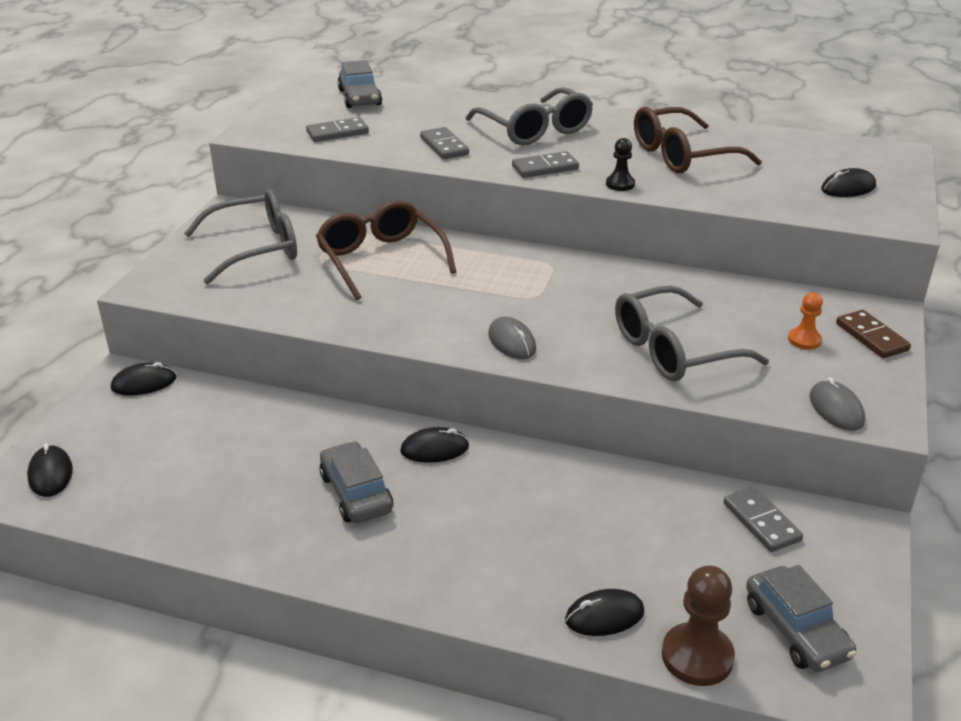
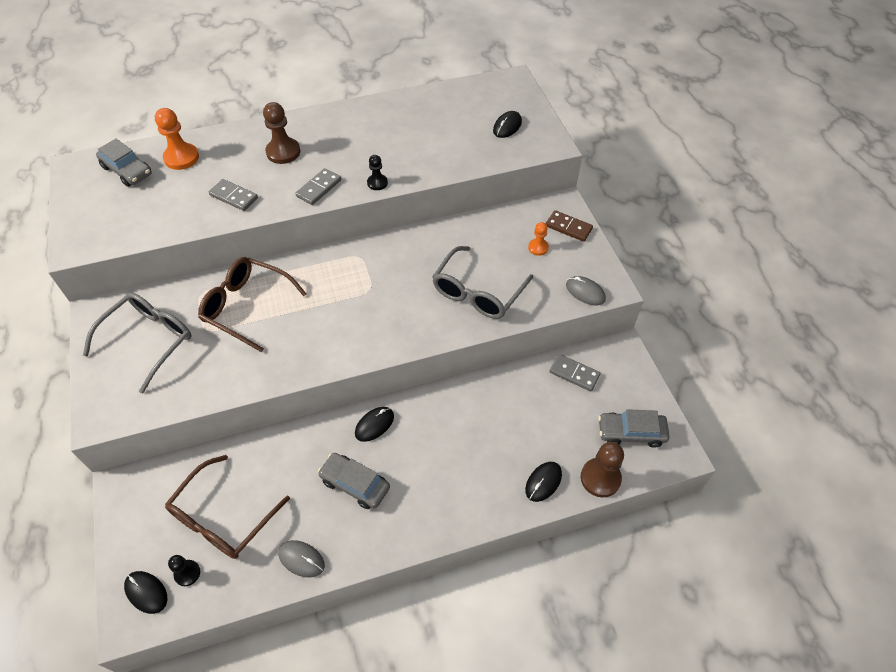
camera: 35 degrees left, 20 degrees up
(103, 479) = (187, 573): none -> black pawn
(144, 383) = (143, 483): black mouse -> none
(337, 132) = (143, 217): grey domino -> none
(423, 104) = (181, 158): none -> orange pawn
(512, 342) = (384, 335): grey mouse -> grey mouse (301, 559)
(535, 130) = (283, 152): grey glasses -> brown pawn
(682, 155) = (394, 137): brown glasses -> brown glasses (222, 518)
(796, 630) = (631, 433): grey car -> grey car turned 150 degrees clockwise

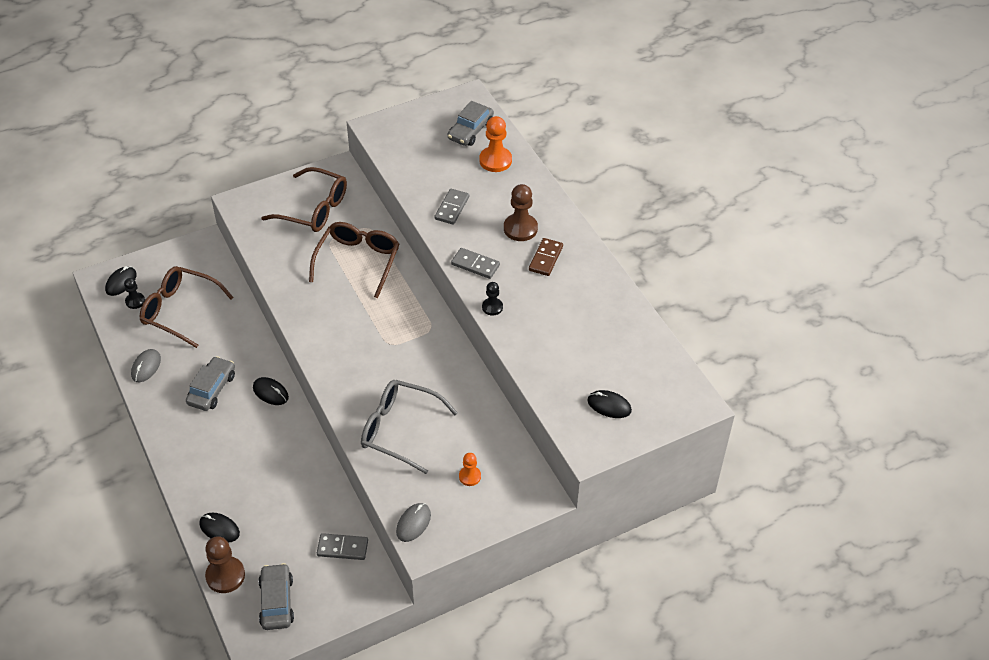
camera: 80 degrees right, 5 degrees down
(149, 340) = (314, 209): grey glasses -> brown glasses
(568, 227) = (506, 503): brown domino -> brown domino (546, 258)
(574, 374) = (342, 548): grey domino -> grey domino turned 75 degrees clockwise

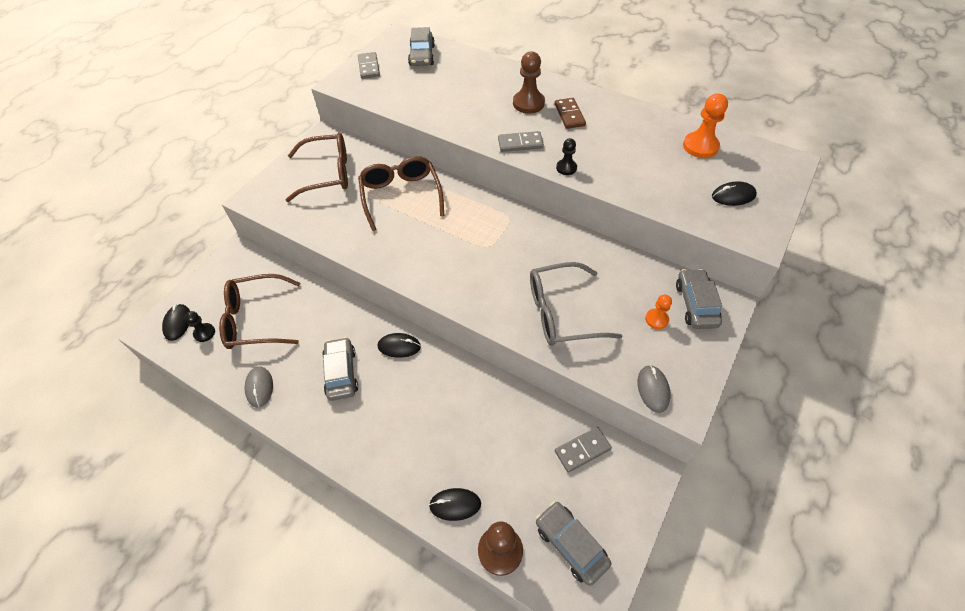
camera: 30 degrees left, 5 degrees up
(452, 208) = (460, 112): grey domino -> grey domino (369, 67)
(495, 160) = (461, 67): orange pawn -> orange pawn (700, 146)
(514, 483) = (695, 304): none -> grey car

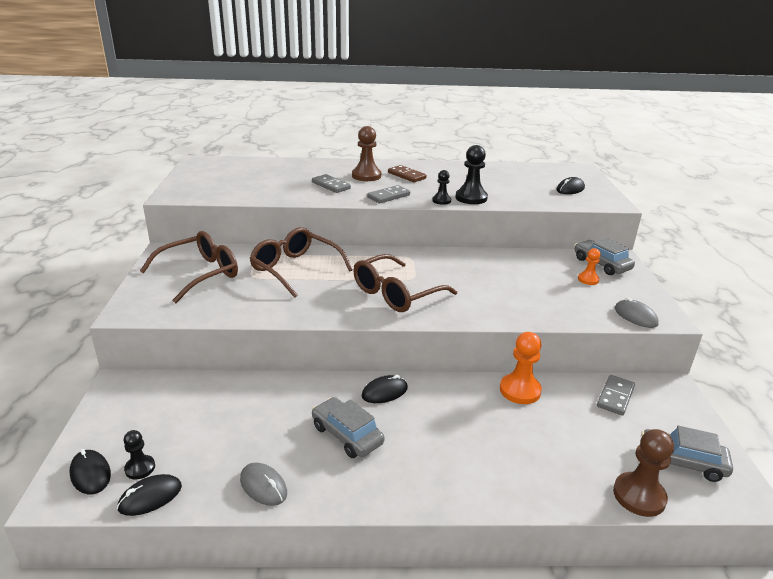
camera: 35 degrees left, 25 degrees down
(256, 319) = (199, 431): brown glasses -> brown glasses (396, 294)
(369, 67) = (191, 182): grey domino -> grey domino (331, 185)
(422, 56) = (237, 168): grey car -> none
(455, 505) = (565, 483): black mouse -> black mouse (150, 497)
(561, 313) = (519, 297): grey glasses -> none
(601, 173) = (471, 198): none -> black pawn
(700, 146) = (518, 172): orange pawn -> orange pawn (520, 390)

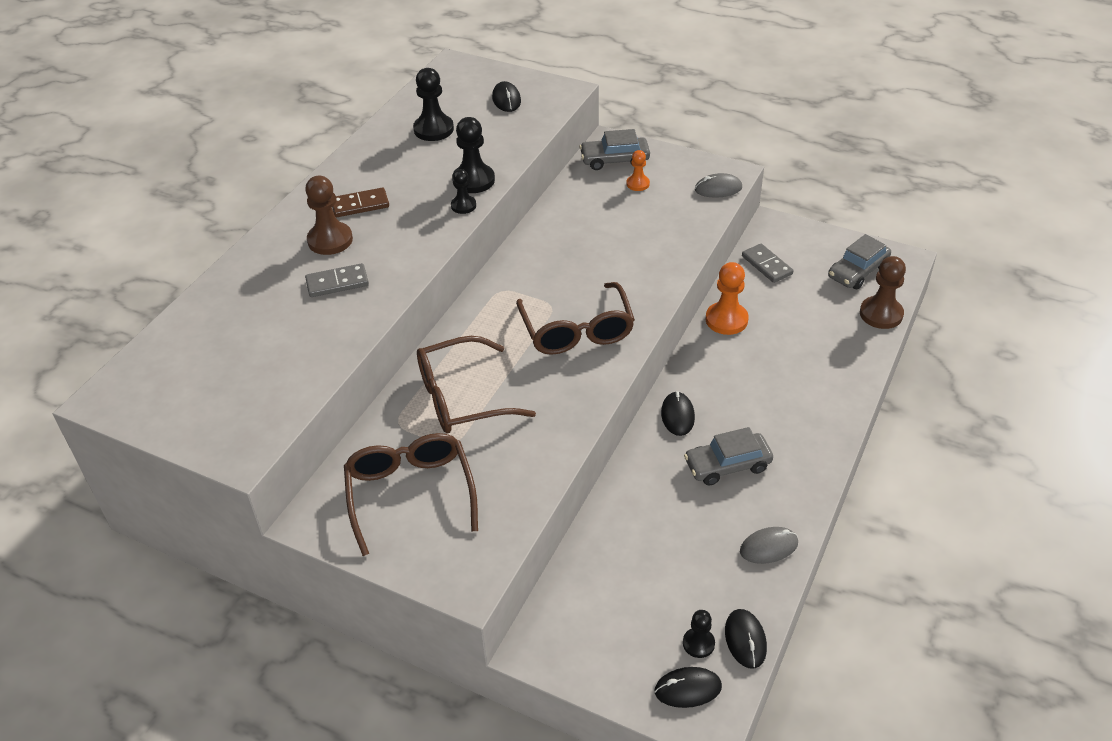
camera: 60 degrees left, 15 degrees up
(388, 196) = (416, 243): grey domino -> none
(505, 177) = (433, 129): none -> black pawn

